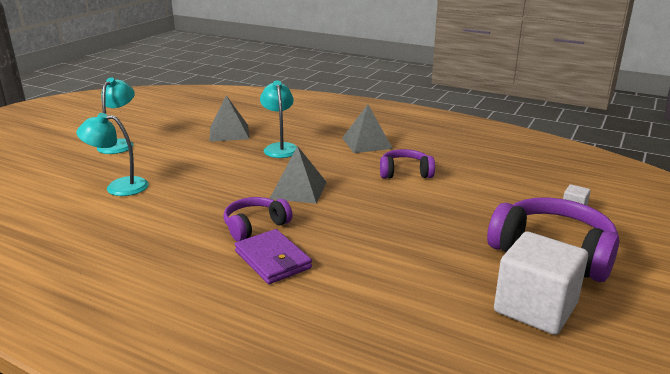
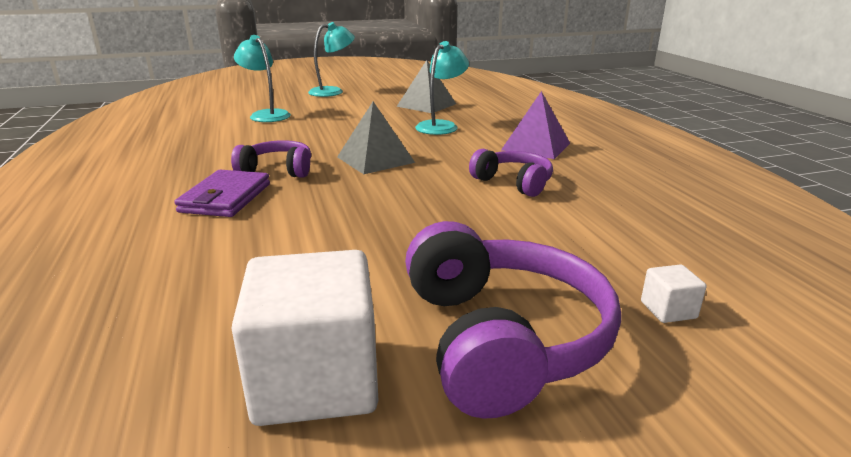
camera: 45 degrees right, 0 degrees up
(366, 143) = (536, 146): grey pyramid -> purple pyramid

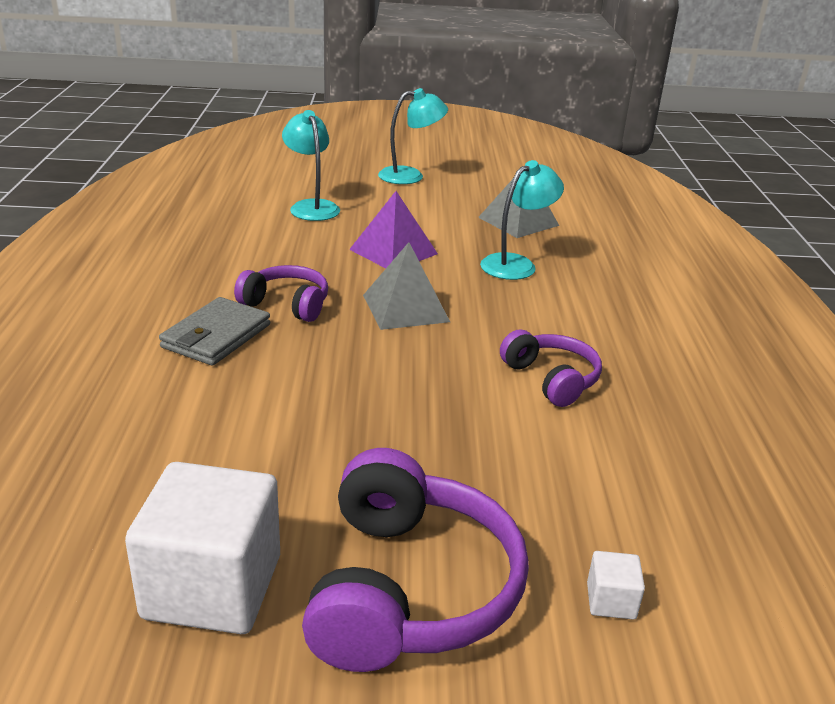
camera: 15 degrees right, 5 degrees up
(225, 198) = (216, 336): purple wallet -> grey wallet
(536, 146) = (618, 323): purple pyramid -> purple pyramid (393, 251)

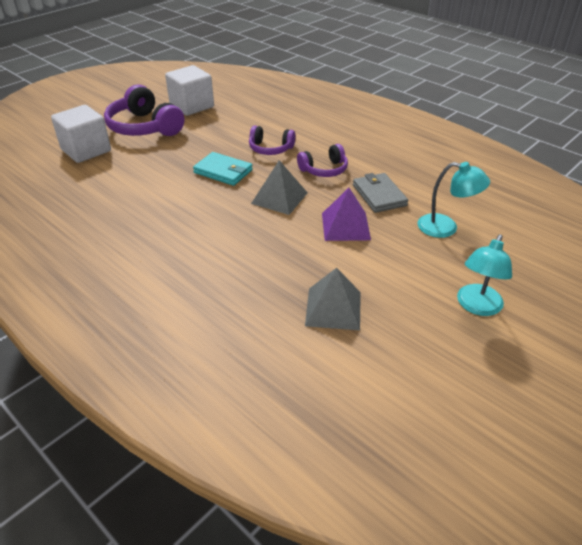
camera: 135 degrees right, 10 degrees up
(216, 336) = (317, 145): grey wallet -> grey wallet (379, 195)
(414, 381) = (223, 171): none -> turquoise wallet
(516, 264) = (276, 263): turquoise lamp -> none
(551, 379) = (173, 203): purple headphones -> purple headphones (270, 149)
(611, 601) = (86, 150): white cube -> white cube, size x2.41

